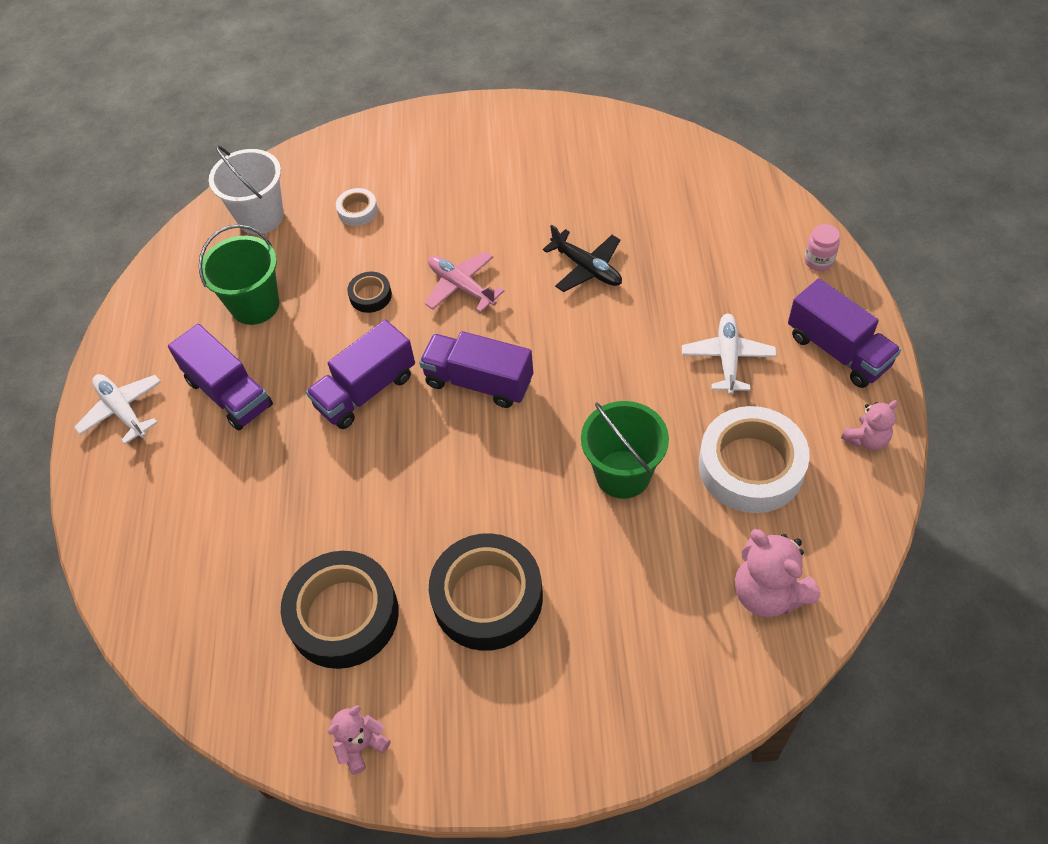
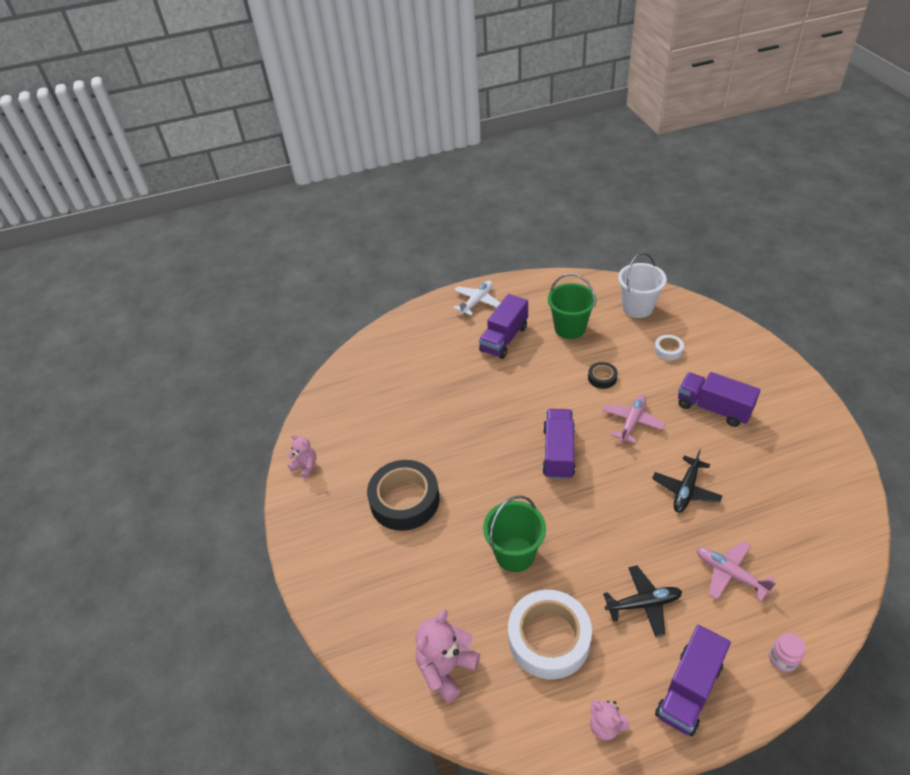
camera: 75 degrees right, 10 degrees down
(343, 615) = (378, 434): black tape -> none
(365, 391) = (529, 398): purple truck -> purple truck (713, 408)
(710, 267) = (730, 574): none -> pink plane
(727, 358) = (643, 604): white plane -> black plane

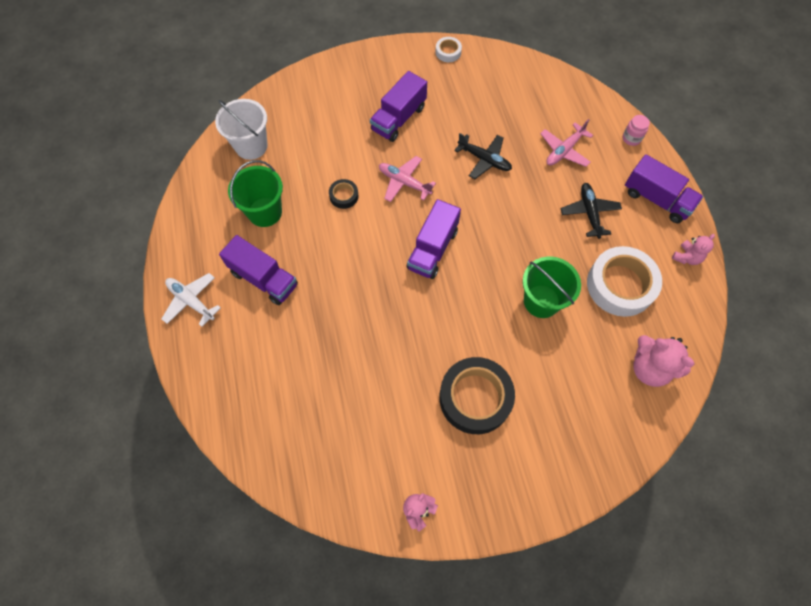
camera: 90 degrees left, 20 degrees up
(558, 453) = (432, 249): purple truck -> purple truck turned 75 degrees counterclockwise
(668, 350) = (319, 134): white tape -> white tape (448, 52)

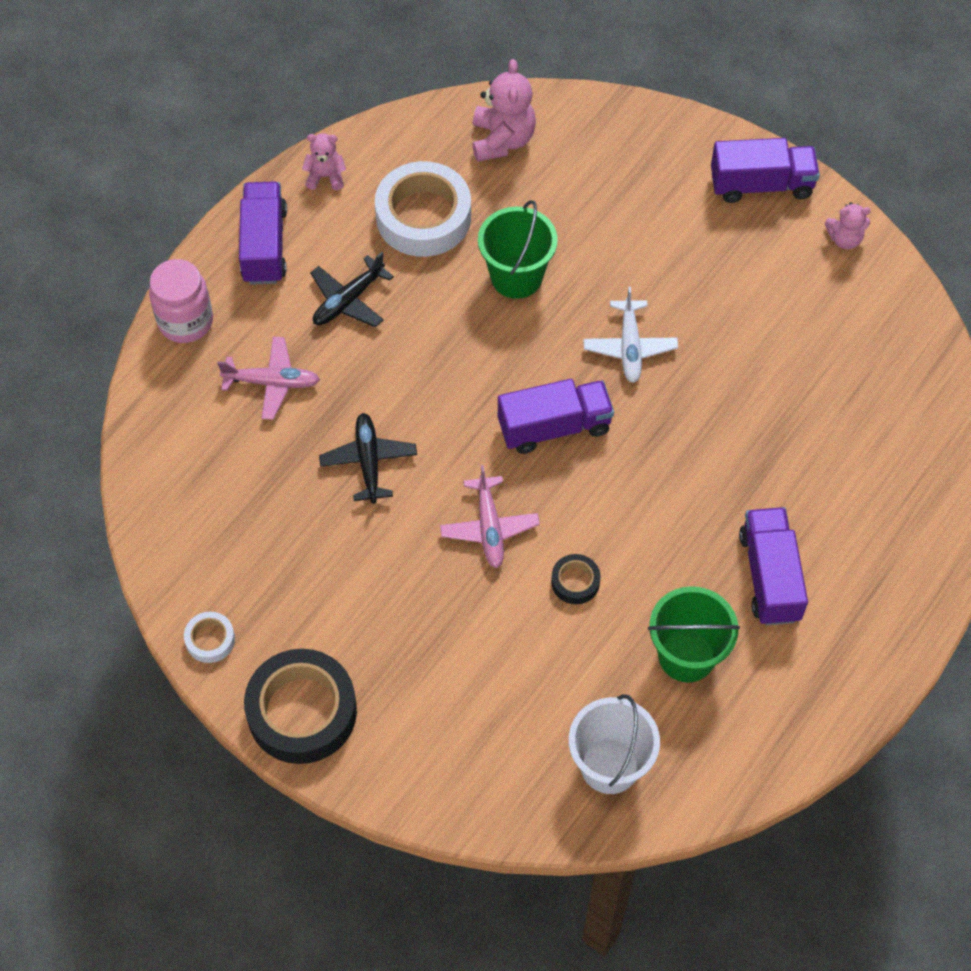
camera: 130 degrees left, 5 degrees down
(191, 301) = (875, 631): white plane -> white plane (630, 347)
(398, 118) = (392, 613): purple truck -> purple truck (761, 185)
(475, 398) = (688, 266): black tape -> black tape (302, 711)
(631, 138) = (185, 321): pink jar -> pink jar, size x1.78

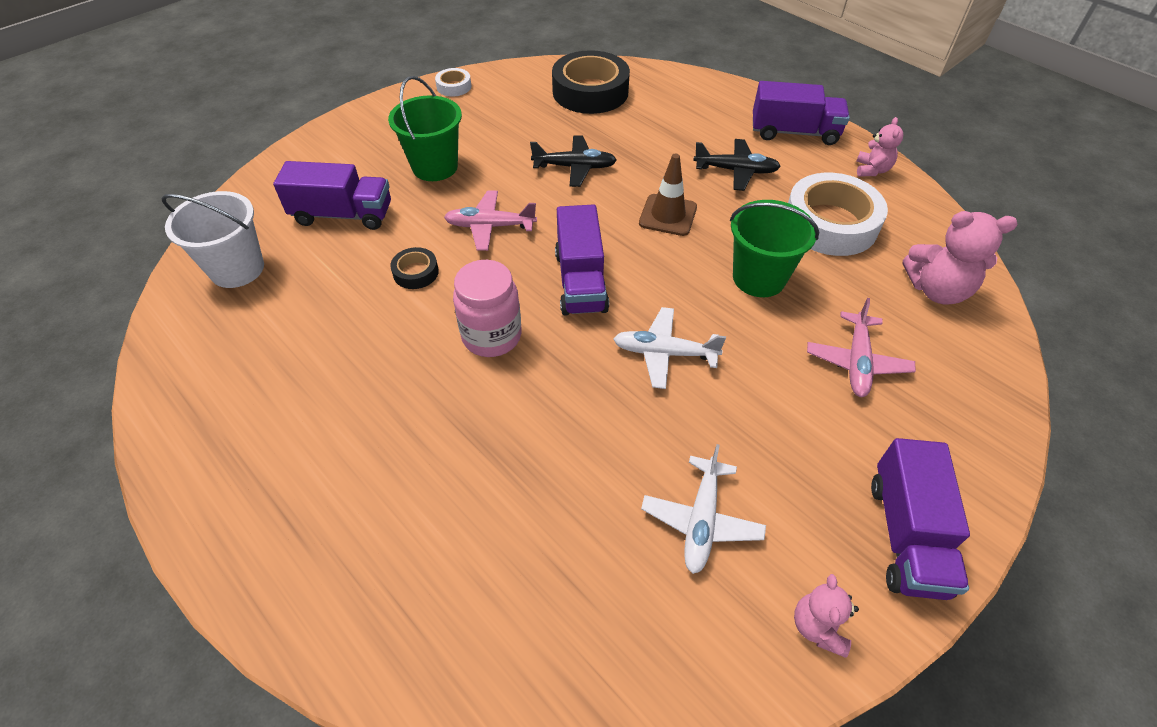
camera: 100 degrees right, 10 degrees down
(185, 321) = (721, 92): pink jar -> pink jar (491, 336)
(272, 382) = (659, 127): pink plane -> pink plane (857, 362)
(302, 711) = (380, 119): black tape -> black tape (590, 92)
(348, 300) = (736, 171): black plane -> black plane turned 135 degrees clockwise
(437, 360) = (668, 215): none -> brown traffic cone
(686, 655) = (305, 338): green bucket -> green bucket (435, 167)
(769, 576) = (355, 424): purple truck -> purple truck (343, 215)
(786, 309) = (701, 520): none -> white plane

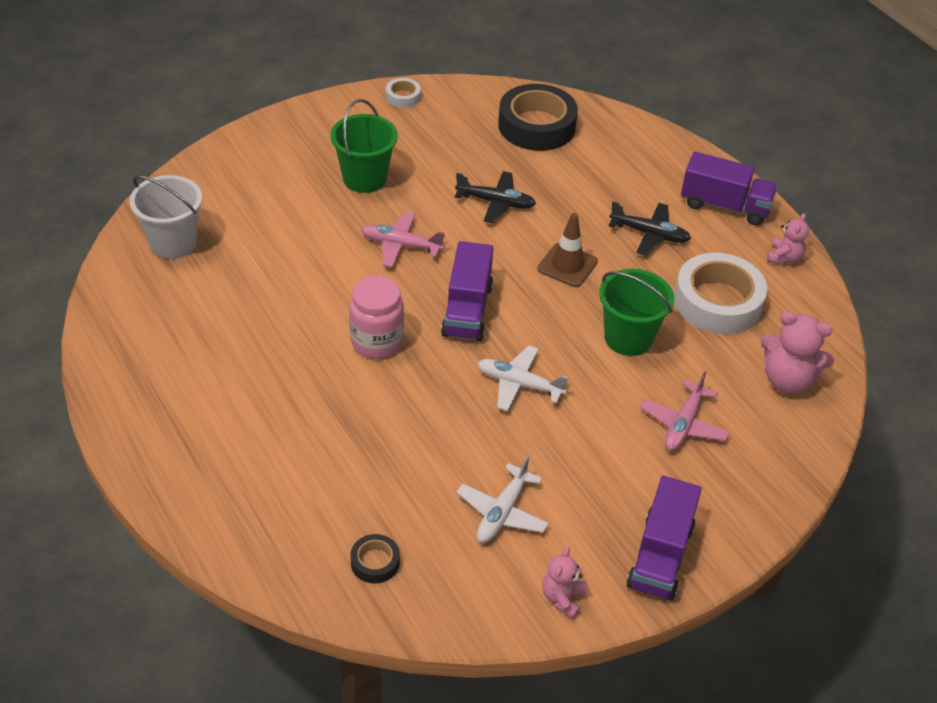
camera: 10 degrees right, 5 degrees down
(343, 215) = (271, 210): purple truck -> none
(416, 272) = (325, 275): black tape -> black tape (375, 562)

